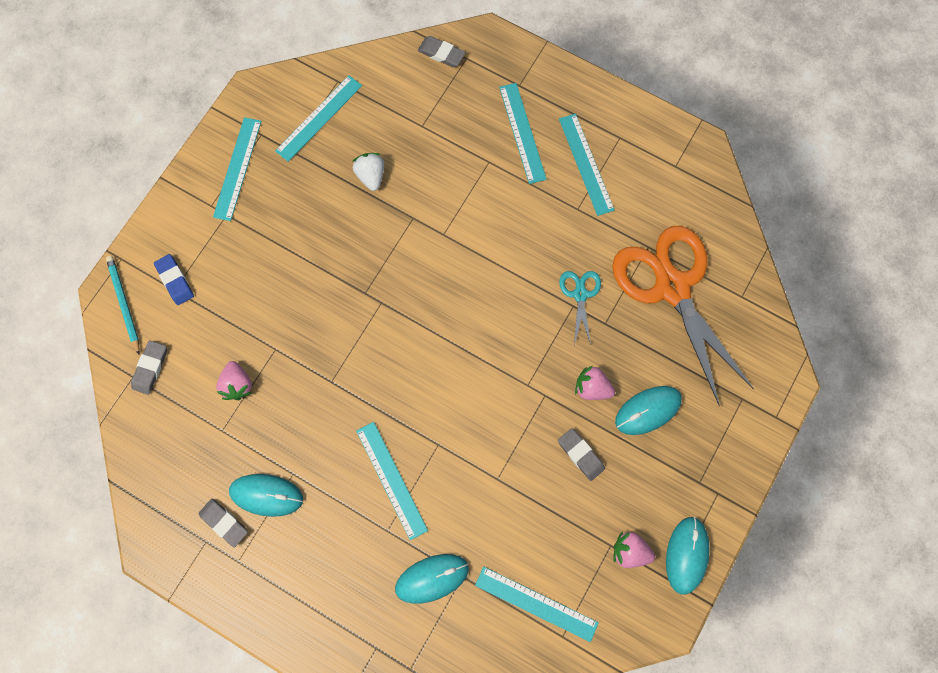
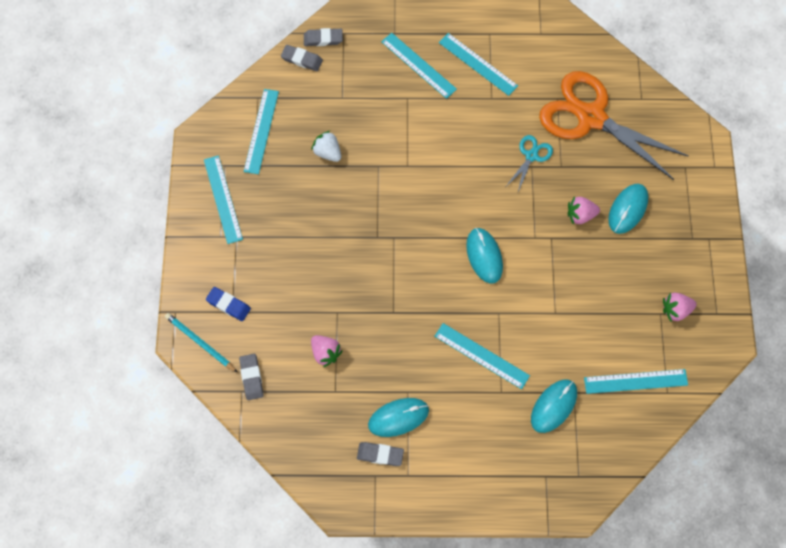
camera: 30 degrees left, 5 degrees down
(580, 294) = (531, 156): turquoise scissors -> turquoise scissors turned 60 degrees clockwise
(580, 455) = (601, 264): grey eraser -> grey eraser (302, 60)
(686, 555) = (714, 291): turquoise mouse -> turquoise mouse (484, 256)

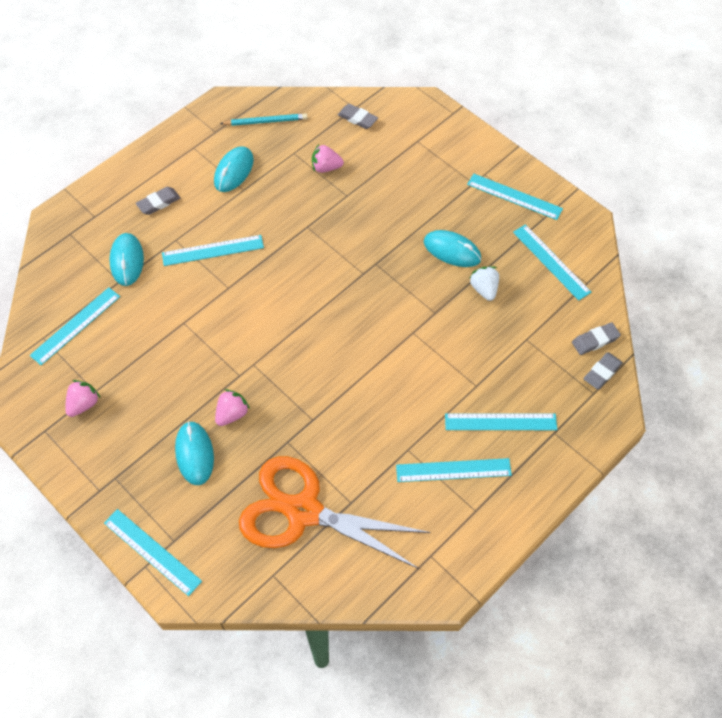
camera: 135 degrees right, 10 degrees down
(200, 342) = (415, 110): turquoise pencil -> turquoise pencil (266, 121)
(228, 305) = (424, 142): blue eraser -> none
(328, 152) = (484, 289): white strawberry -> white strawberry turned 105 degrees counterclockwise
(380, 454) = (224, 144): grey eraser -> grey eraser (158, 203)
(484, 256) = (280, 317): turquoise mouse -> turquoise mouse (452, 250)
(531, 156) = (321, 428): turquoise scissors -> none
(591, 117) = (303, 511): orange scissors -> orange scissors turned 150 degrees counterclockwise
(704, 171) = (152, 552): none -> turquoise ruler

